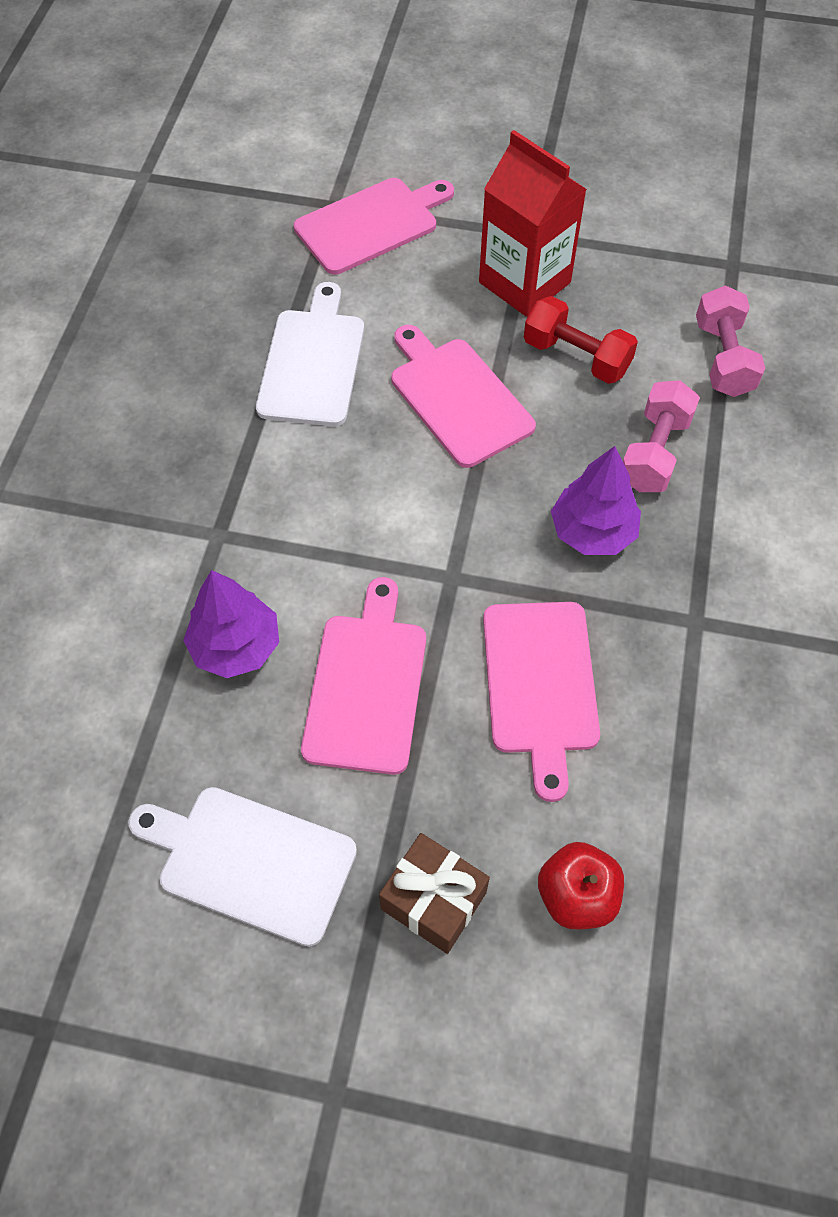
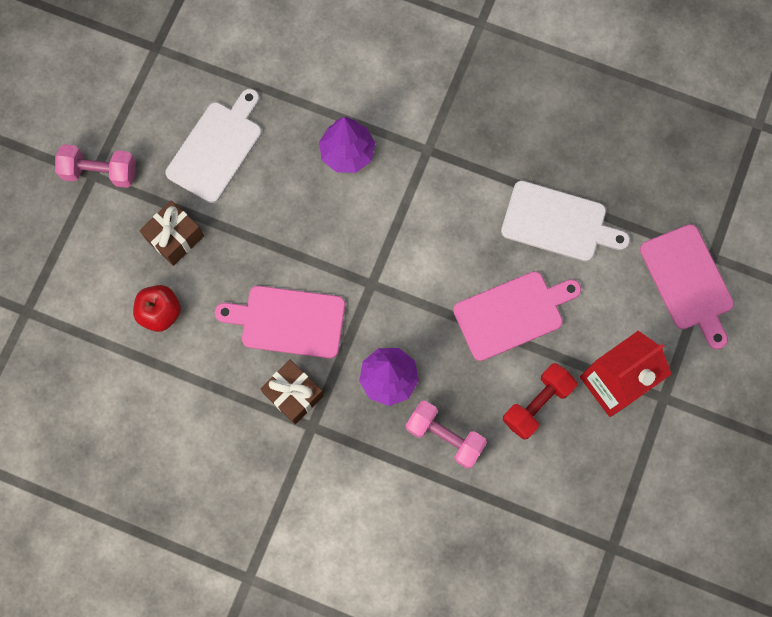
camera: 100 degrees right, 15 degrees up
(367, 685) = (307, 222): pink cutting board -> none
(655, 655) = (293, 394): none -> brown gift
(723, 358) = (520, 510): pink dumbbell -> pink dumbbell (100, 172)

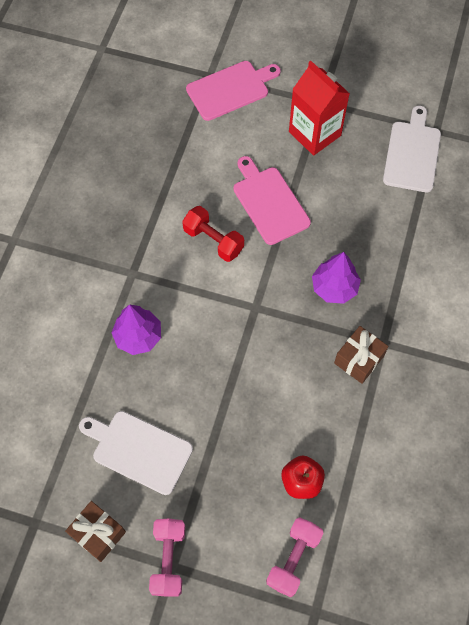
camera: 95 degrees left, 10 degrees down
(175, 238) = (229, 478): brown gift -> brown gift (98, 533)
(288, 321) = (296, 370): pink cutting board -> none
(445, 436) = (374, 244): pink dumbbell -> pink dumbbell (293, 559)
(537, 404) = (338, 182): red dumbbell -> red dumbbell (213, 240)
(558, 223) = (190, 174): white cutting board -> white cutting board (412, 153)

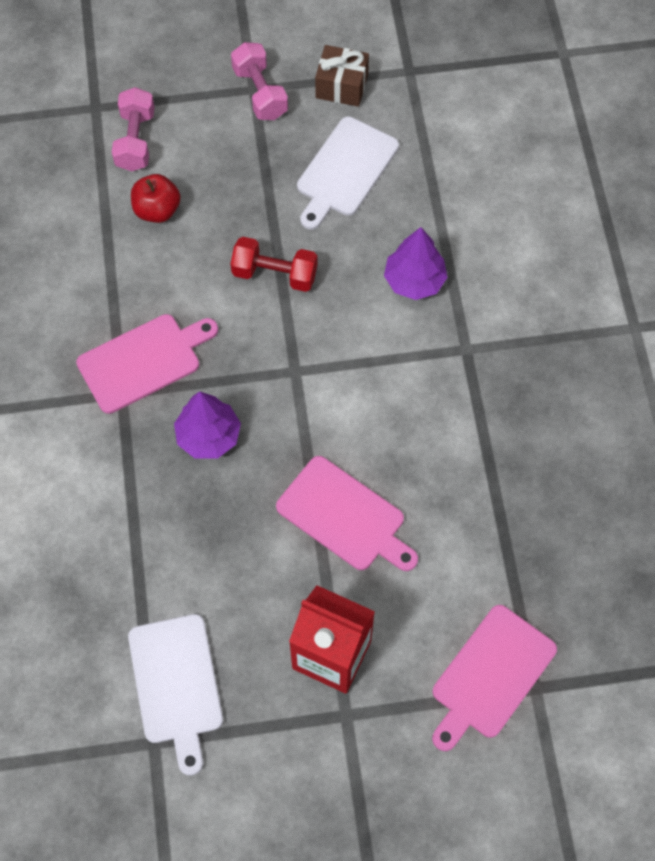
camera: 155 degrees right, 0 degrees up
(138, 450) = (345, 170): white cutting board -> white cutting board turned 120 degrees clockwise
(213, 240) = (390, 432): red dumbbell -> red dumbbell (275, 274)
(359, 359) = (143, 361): brown gift -> pink cutting board

